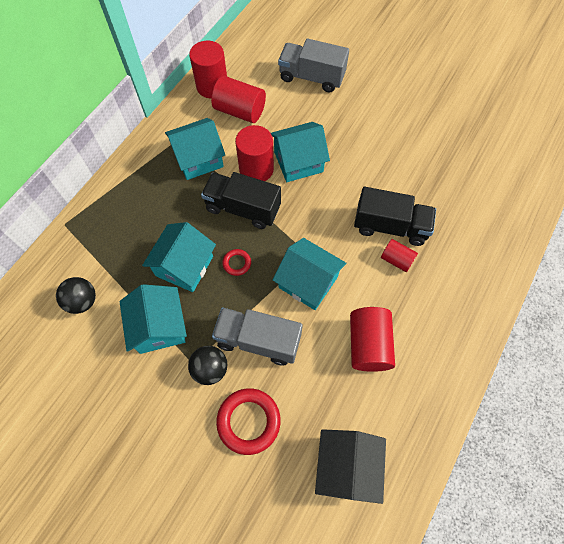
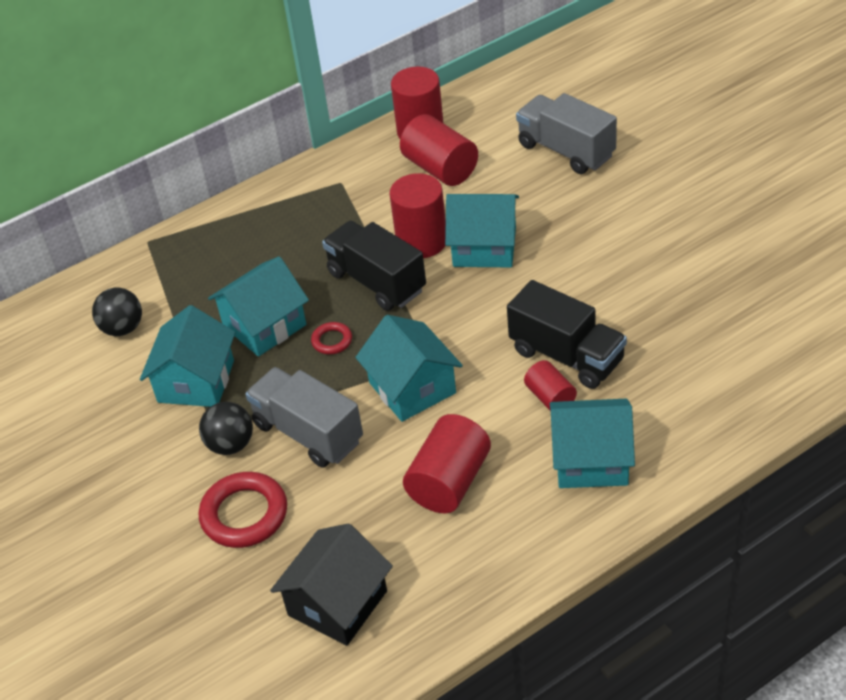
camera: 30 degrees right, 20 degrees down
(198, 158) = (353, 211): turquoise house -> turquoise house (591, 460)

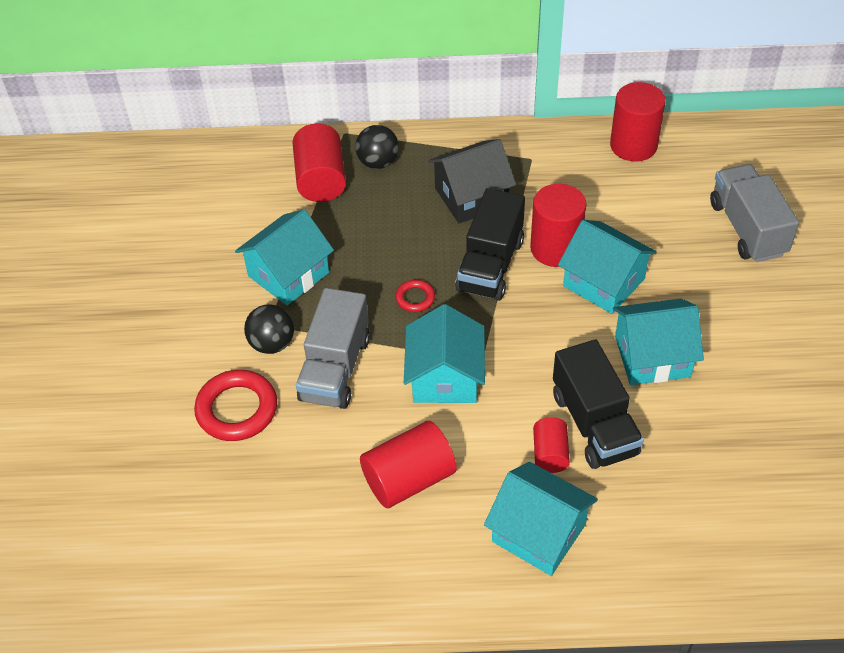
camera: 30 degrees right, 5 degrees up
(123, 328) = (271, 198): black ball -> black ball (378, 162)
(264, 325) = (375, 255): turquoise house -> turquoise house (652, 356)
(308, 433) = (335, 368): grey truck -> grey truck turned 150 degrees counterclockwise
(337, 603) = (245, 529): black house -> black house (471, 197)
(376, 282) = (490, 265): black truck -> black truck turned 150 degrees counterclockwise
(440, 168) = (623, 189): red cylinder -> red cylinder (321, 180)

